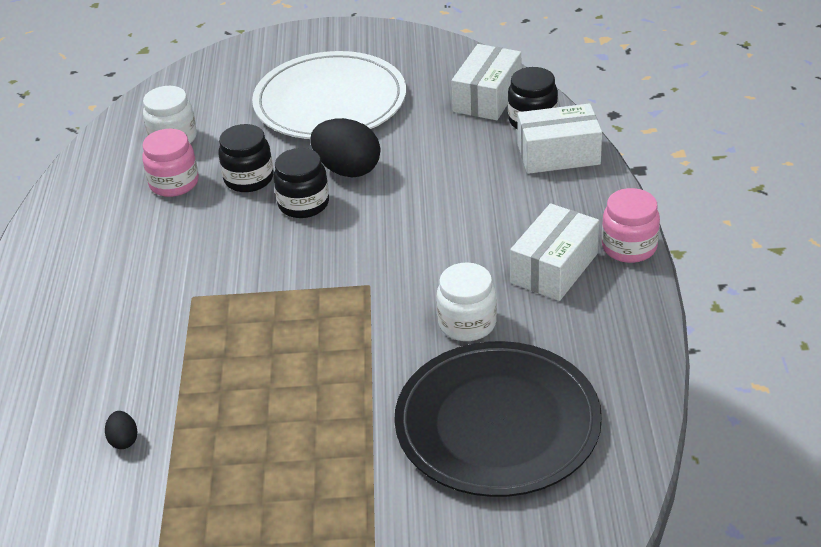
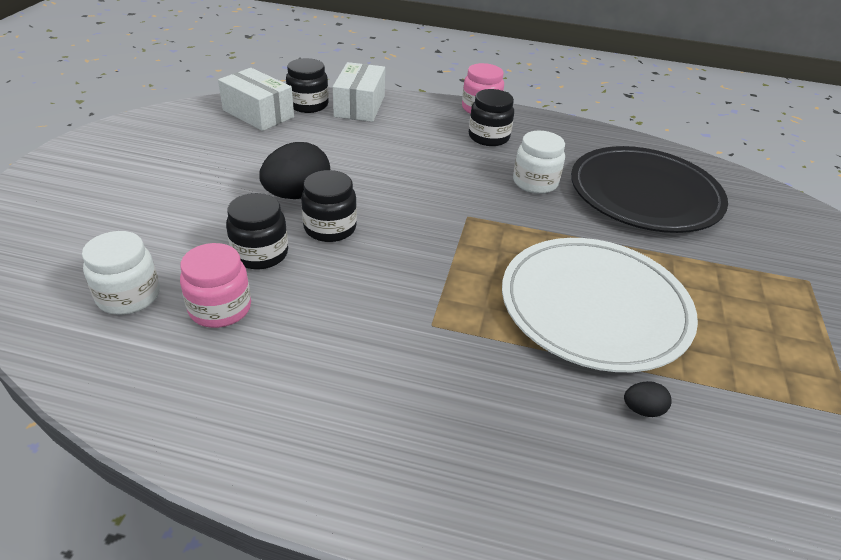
camera: 80 degrees left, 0 degrees up
(330, 102) = (178, 183): white plate -> white plate (594, 306)
(554, 268) = (488, 137): white box -> black jar

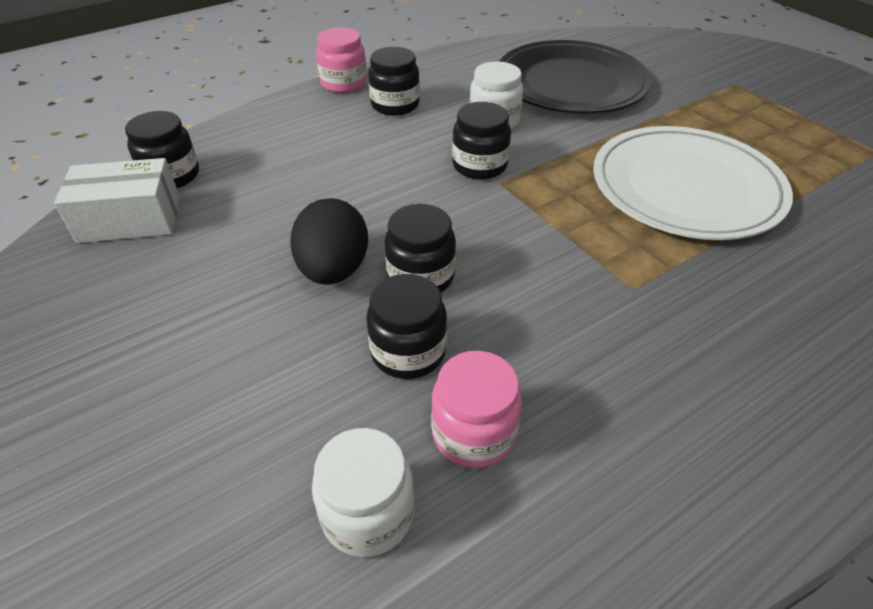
camera: 45 degrees left, 5 degrees up
(359, 106) = (229, 145): white box -> none
(473, 199) = (479, 165): none -> black jar
(642, 410) = (819, 234): black egg -> none

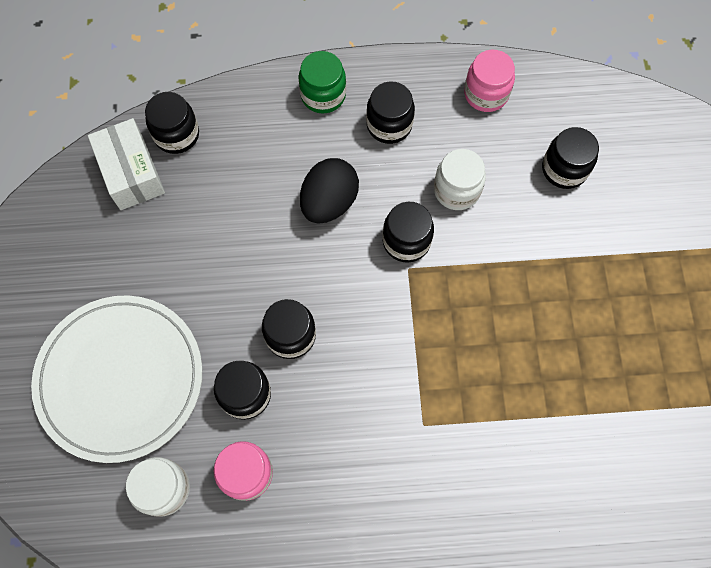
camera: 30 degrees right, 25 degrees up
(130, 219) = (132, 173): white box -> white box turned 45 degrees clockwise
(315, 107) = (323, 95): none -> green jar
(334, 270) = (239, 298): black egg -> black egg (329, 202)
(344, 83) = (364, 70): pink jar -> pink jar (486, 94)
(571, 83) = (564, 169): black plate -> black jar
(686, 187) = (548, 352): white plate -> white plate (120, 378)

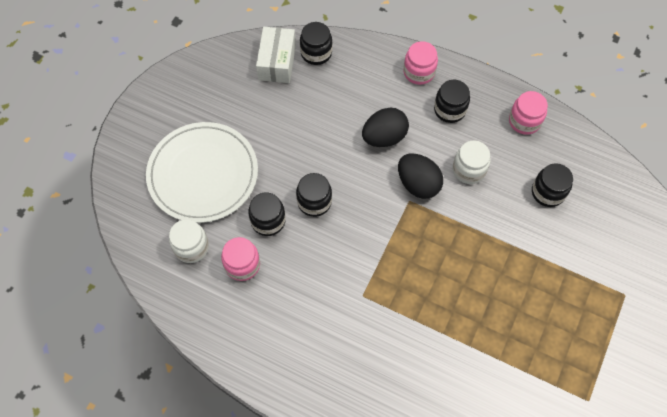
camera: 30 degrees right, 5 degrees down
(323, 95) = (419, 72): green jar -> pink jar
(406, 241) = (418, 184): black jar -> black egg

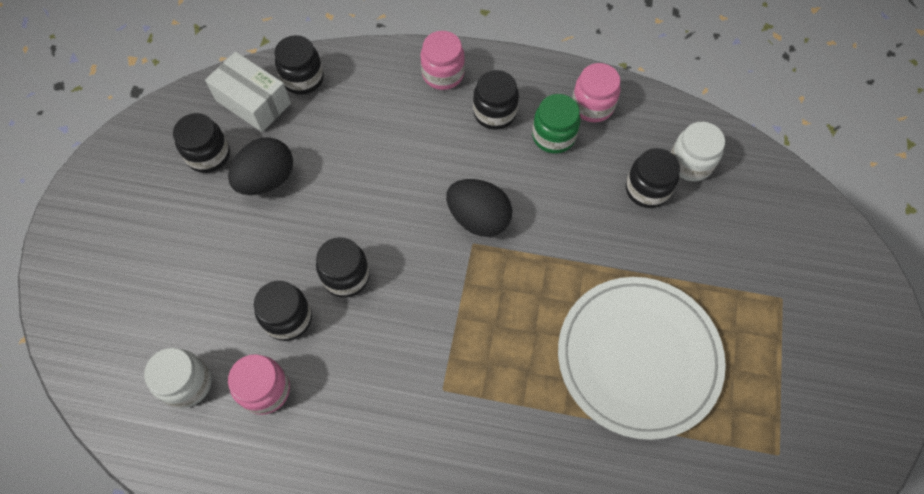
camera: 15 degrees left, 0 degrees up
(203, 174) = (182, 275): white plate -> white plate (638, 357)
(238, 93) = (208, 155): none -> black jar
(277, 62) = (253, 102): white box -> white box turned 45 degrees counterclockwise
(384, 137) = (419, 167): black egg -> black egg (267, 179)
(468, 170) = (539, 184): white jar -> white jar (690, 163)
(489, 137) = (553, 136): none -> green jar

